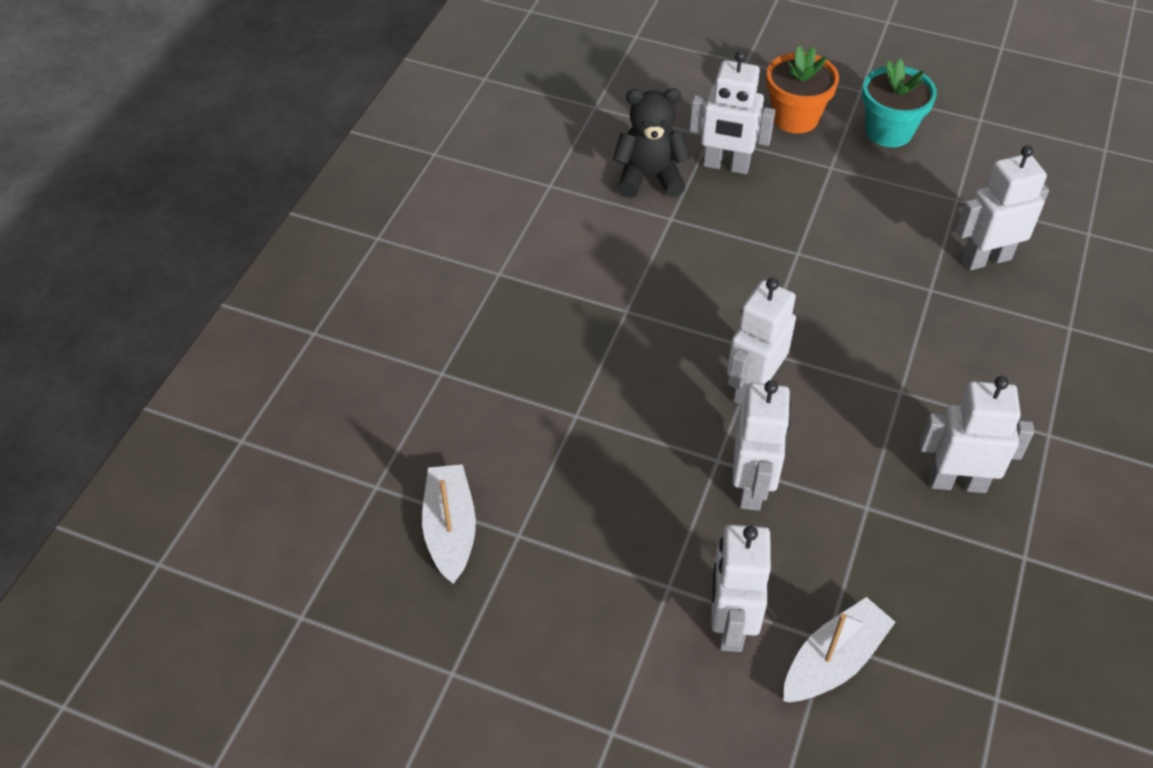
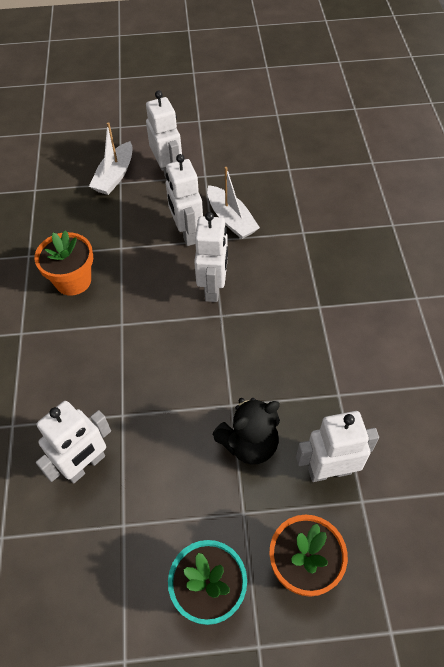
camera: 155 degrees right, 5 degrees up
(450, 530) = (321, 159): white boat -> white boat (231, 219)
(649, 177) = (380, 428): black teddy bear -> black teddy bear (249, 443)
(957, 482) = (73, 281): white robot -> orange flower pot

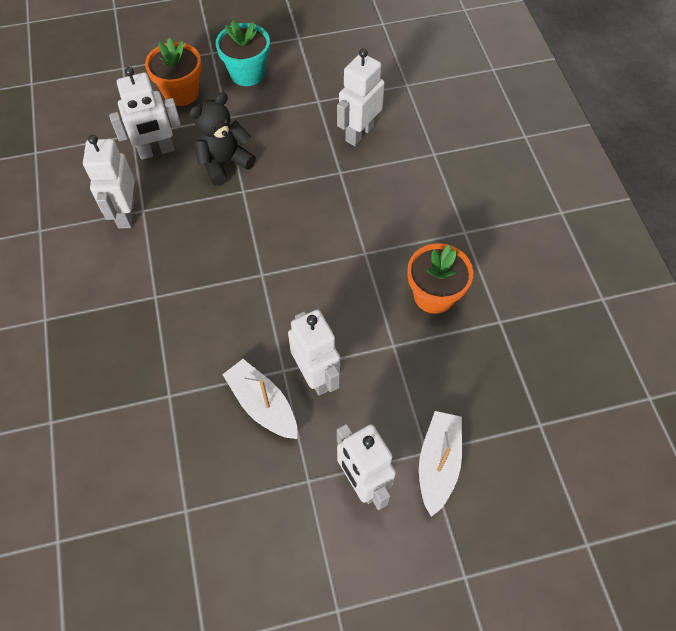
camera: 170 degrees right, 5 degrees up
(213, 288) = (273, 304): white robot -> white robot (126, 213)

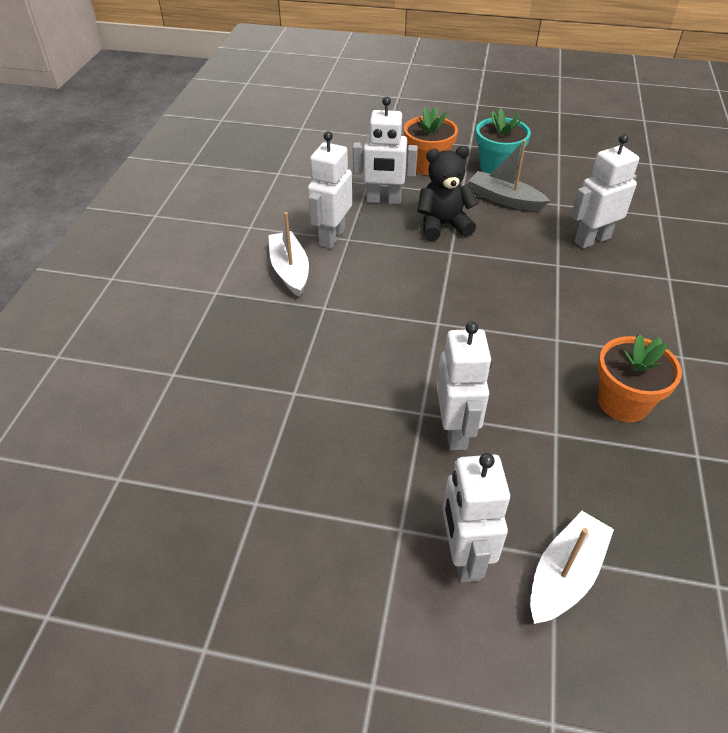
camera: 25 degrees right, 15 degrees down
(262, 404) = (385, 436): white boat -> white boat (290, 270)
(268, 111) = (505, 199): none -> grey boat

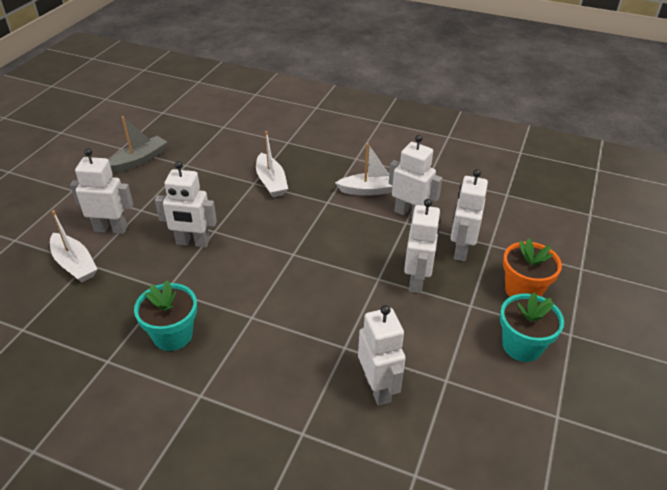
camera: 100 degrees right, 5 degrees down
(289, 373) = (271, 182): none -> white boat
(443, 225) = (417, 281): black teddy bear -> white robot
(505, 199) = (457, 336): grey boat -> grey boat (140, 160)
(623, 402) = (173, 335): orange flower pot -> turquoise flower pot

